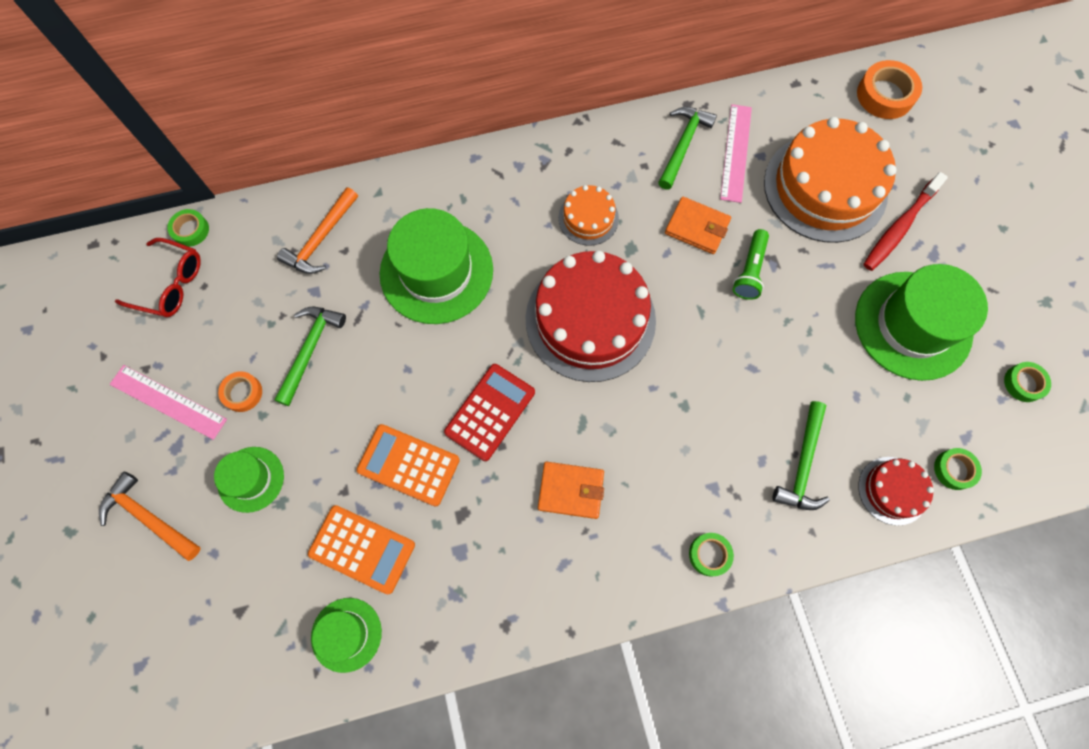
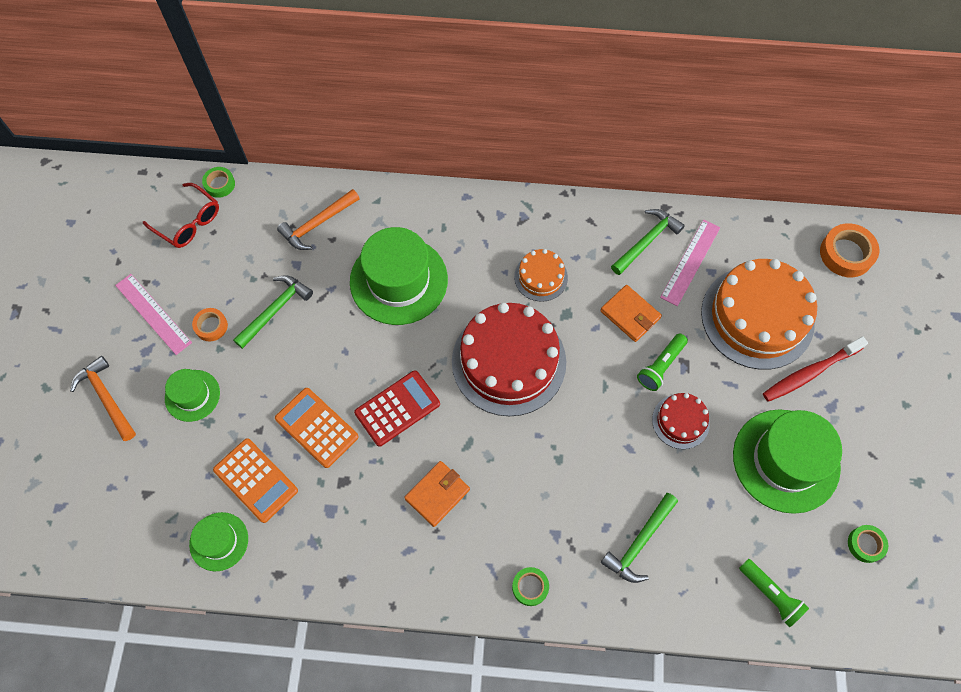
camera: 20 degrees right, 5 degrees down
(571, 490) = (437, 494): orange wallet -> orange wallet turned 75 degrees counterclockwise
(892, 490) = (708, 592): red cake -> red cake (680, 421)
(954, 470) = (770, 595): green tape -> green flashlight

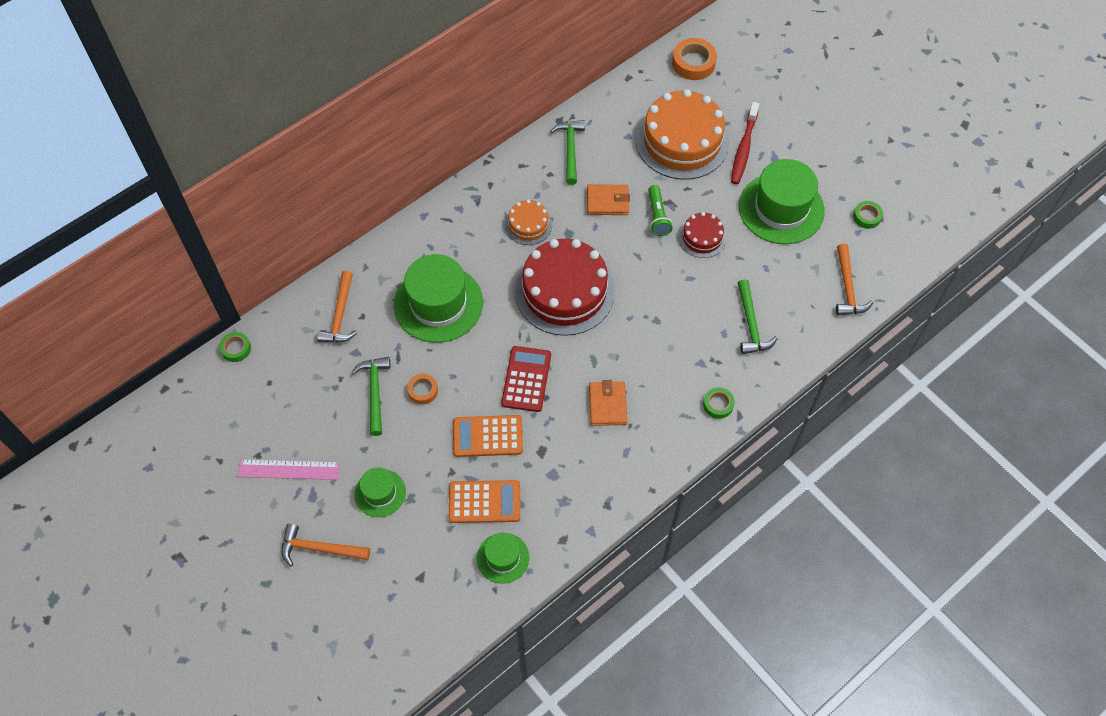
camera: 45 degrees left, 5 degrees down
(188, 222) = (243, 391): red glasses -> none
(211, 326) = (341, 441): orange tape -> orange tape (423, 390)
(690, 262) = (609, 141): pink ruler -> none
(770, 595) = (847, 288): green flashlight -> orange hammer

